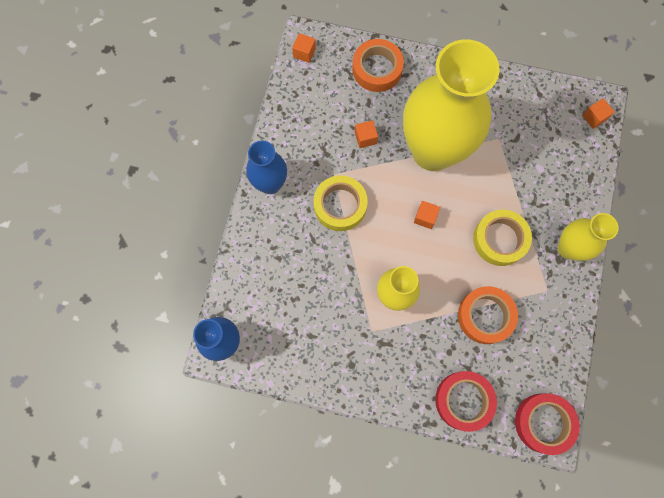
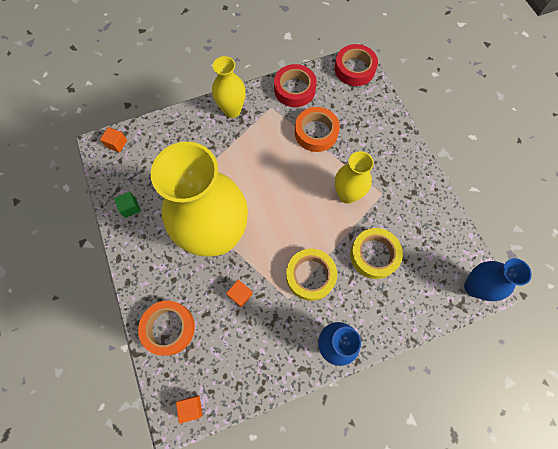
camera: 125 degrees left, 5 degrees down
(425, 217) = (275, 209): orange cube -> none
(463, 400) = (378, 115): red tape -> red tape (294, 89)
(500, 239) = (256, 153): yellow tape -> yellow tape (374, 255)
(512, 95) = (130, 208): none -> green cube

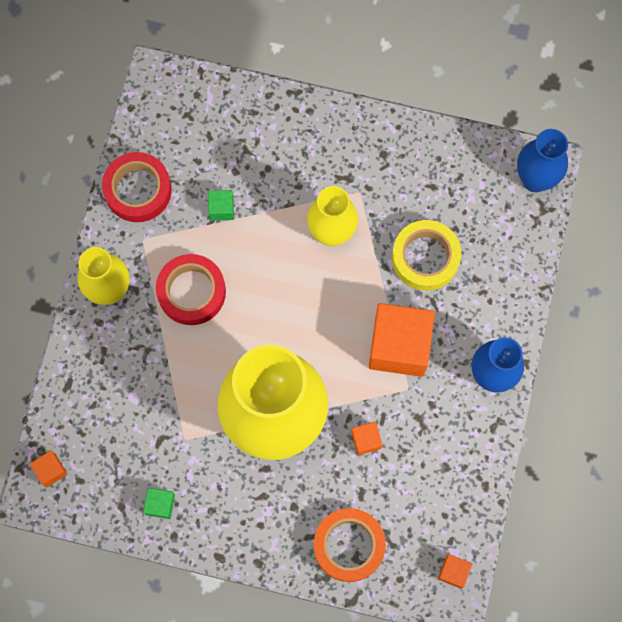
camera: 55 degrees left, 5 degrees up
(310, 276) = (399, 346): yellow tape -> orange cube
(316, 132) = (221, 209): orange tape -> green cube
(354, 69) = (164, 93): red tape -> red tape (191, 292)

